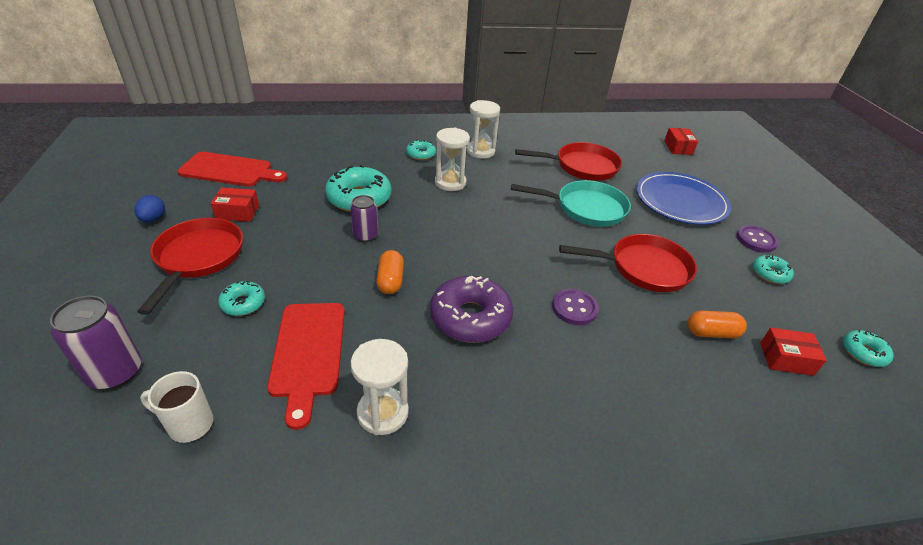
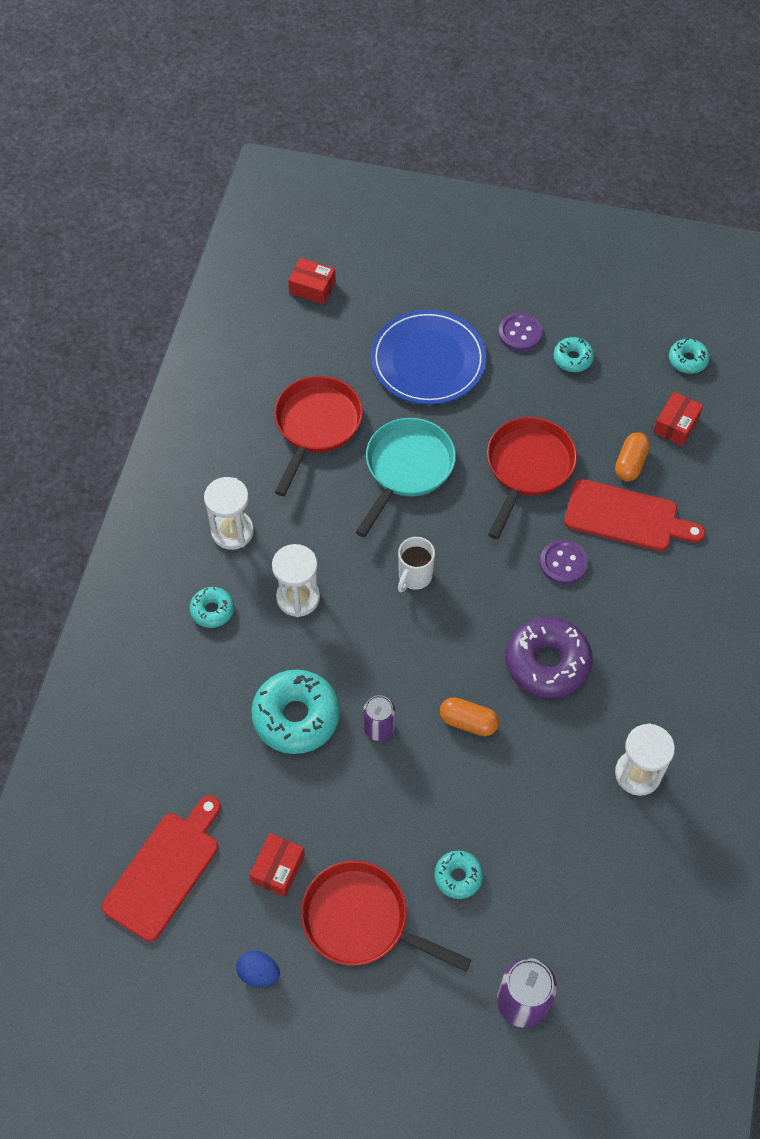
camera: 65 degrees left, 20 degrees up
(189, 424) = (605, 935): white mug -> white mug (414, 577)
(308, 353) = (549, 823): red cutting board -> red cutting board (626, 517)

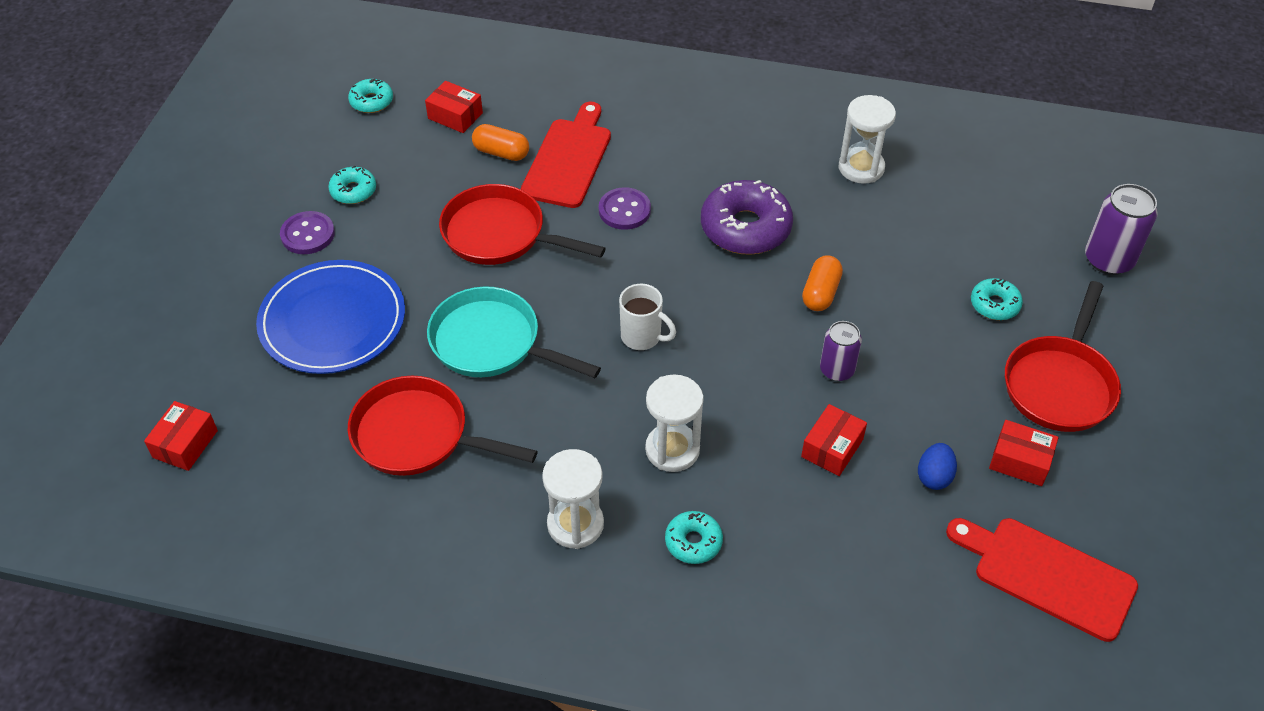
camera: 90 degrees left, 10 degrees down
(259, 973) = (1141, 475): blue egg -> blue egg (934, 476)
(296, 717) = (832, 448): turquoise donut -> red box

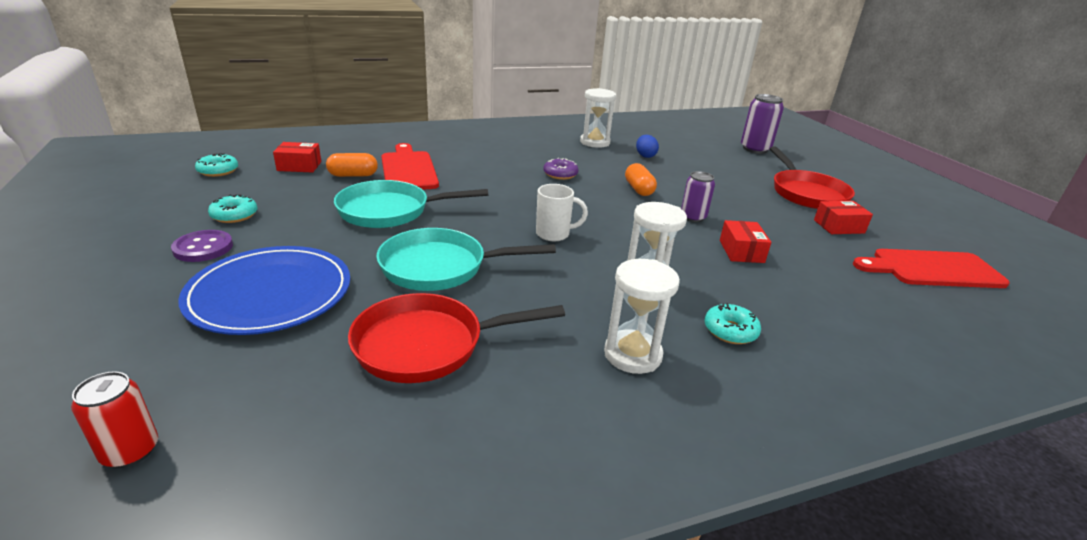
camera: 35 degrees left, 20 degrees down
(185, 444) = (130, 451): red box -> red can
(500, 234) = (390, 211): red pan -> turquoise pan
(624, 210) = (473, 182): purple button -> none
(745, 228) = (560, 174): purple donut -> purple donut, size x0.52
(934, 476) = (811, 246): blue egg -> blue egg (645, 156)
(994, 305) = (731, 173): turquoise donut -> none

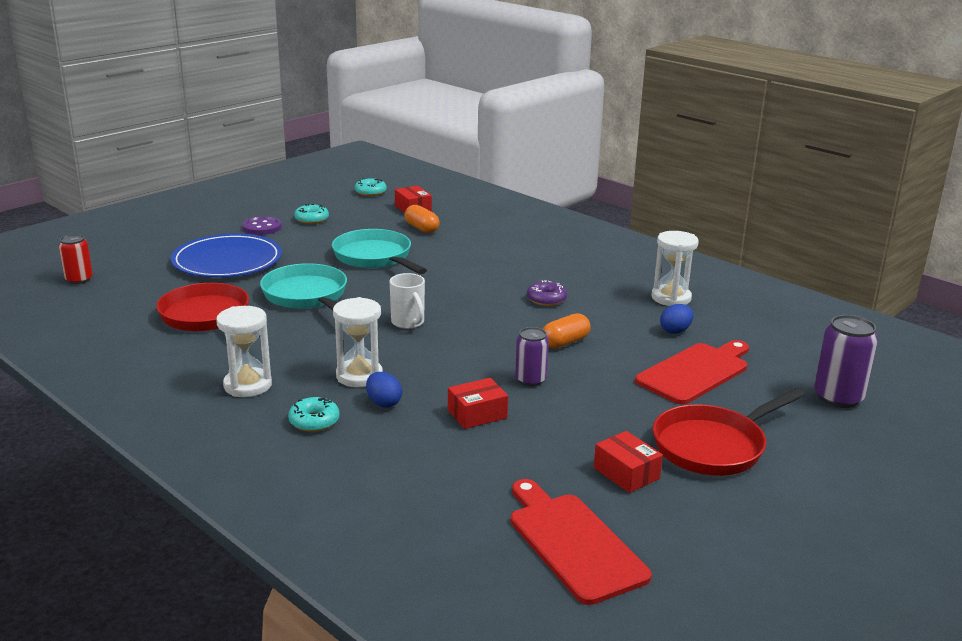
camera: 65 degrees right, 5 degrees down
(408, 169) = (461, 241): red cutting board -> red cutting board (695, 372)
(706, 286) = (383, 403): none -> blue egg

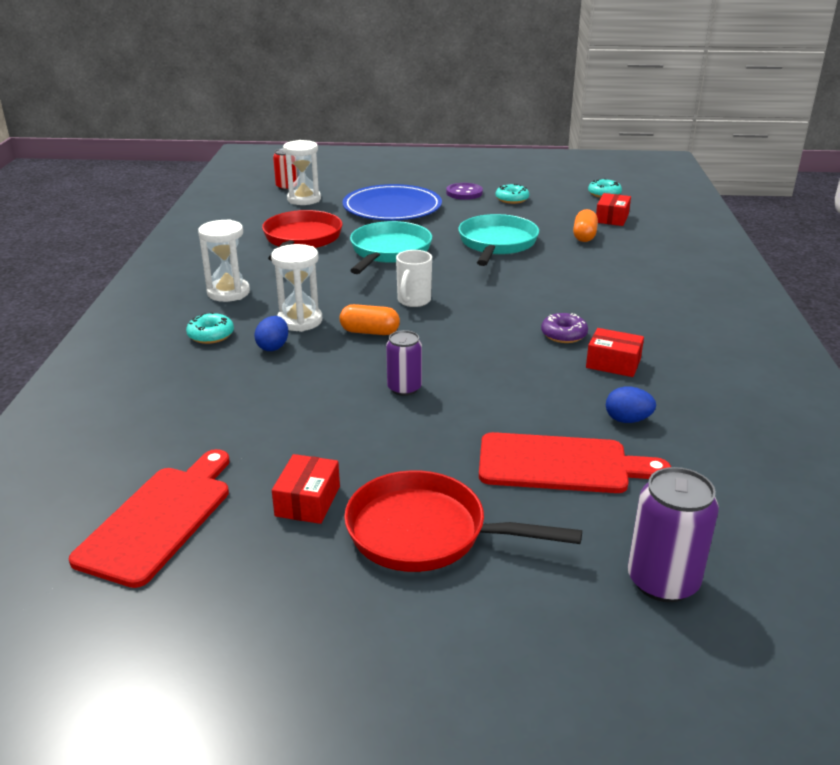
camera: 50 degrees right, 5 degrees up
(477, 414) = (311, 390): red box -> red box (613, 363)
(565, 342) = (499, 375): orange capsule -> orange capsule (370, 332)
(671, 298) = (694, 390): white hourglass -> white hourglass (304, 199)

